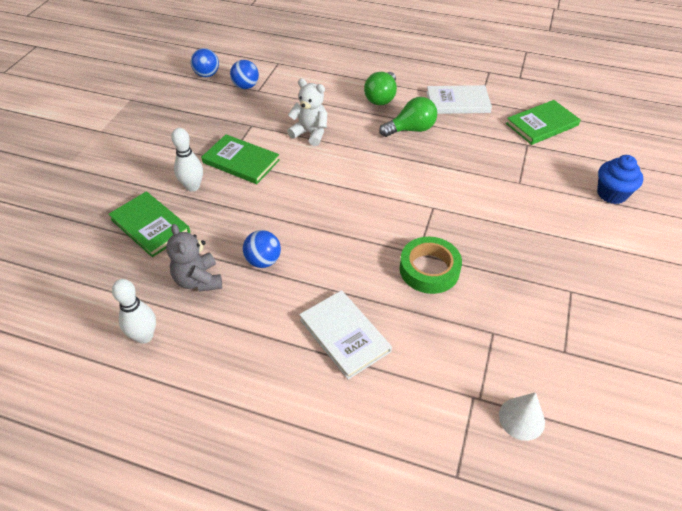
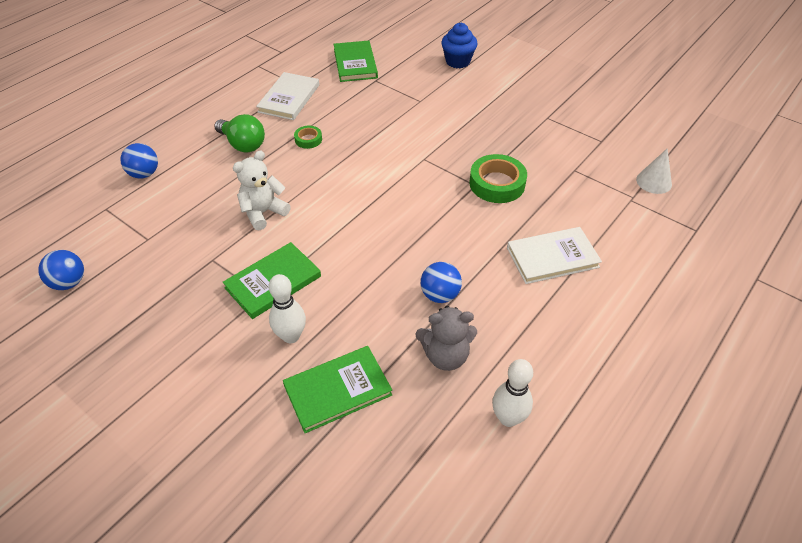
camera: 70 degrees left, 0 degrees up
(246, 86) = (130, 248): blue ball -> blue ball (144, 174)
(411, 129) = (308, 139): green light bulb -> green tape

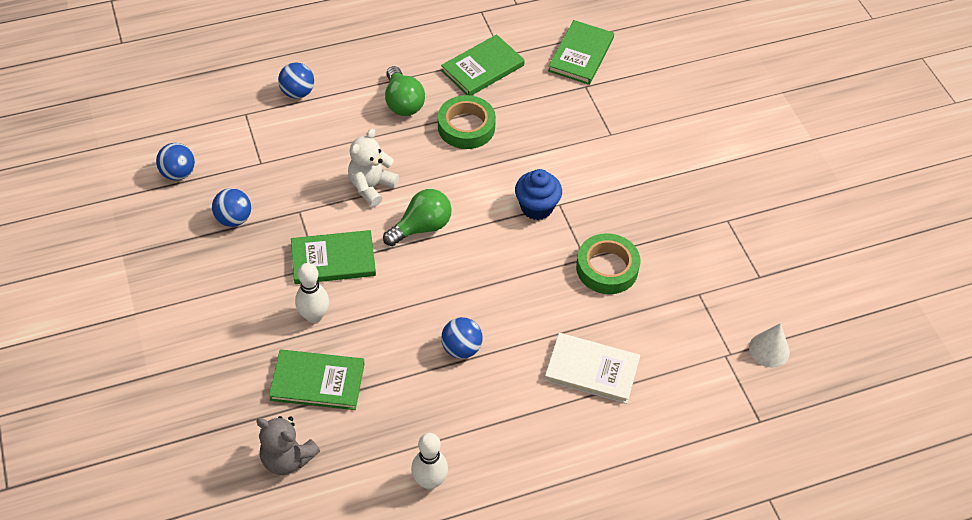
camera: 30 degrees right, 5 degrees up
(153, 294) = (234, 219): none -> blue ball
(263, 212) = (371, 187): white teddy bear -> white teddy bear turned 45 degrees counterclockwise
(289, 98) = (482, 68): white book -> green book
(308, 139) = (466, 127): green tape -> green tape, size x1.91
(330, 222) = (421, 227): none -> green light bulb
(445, 356) = (422, 403): grey teddy bear -> grey teddy bear (287, 458)
(458, 61) = (692, 103): blue cupcake -> blue cupcake (536, 207)

